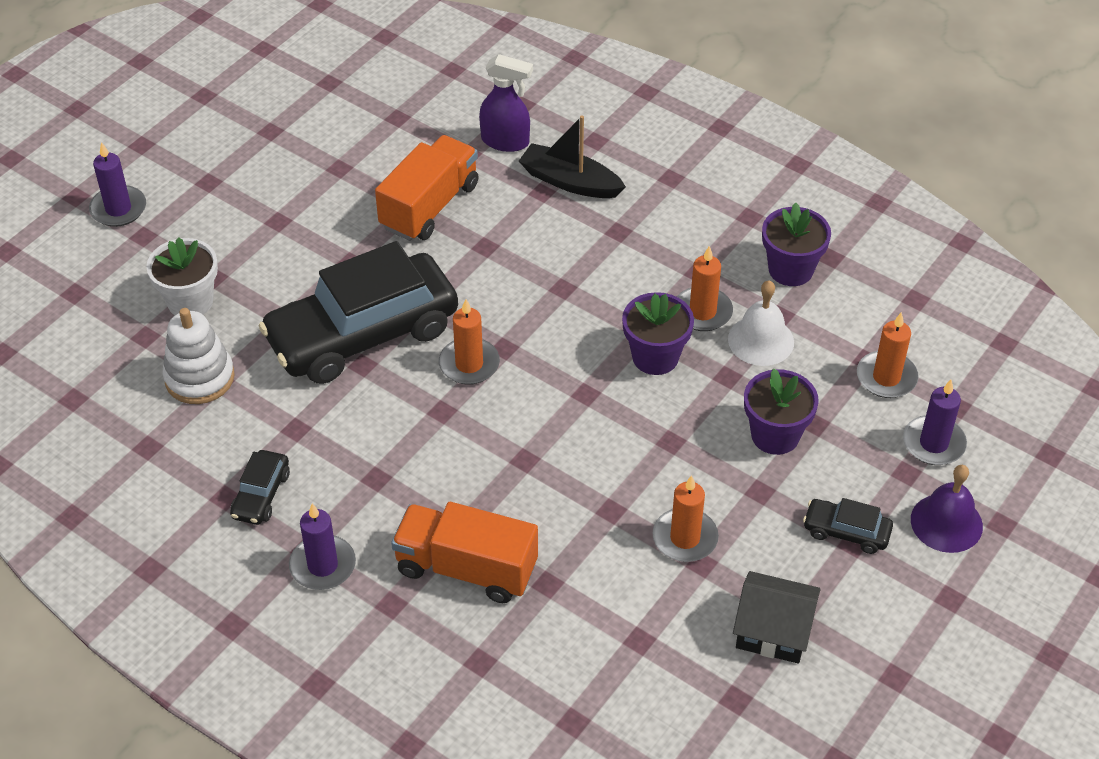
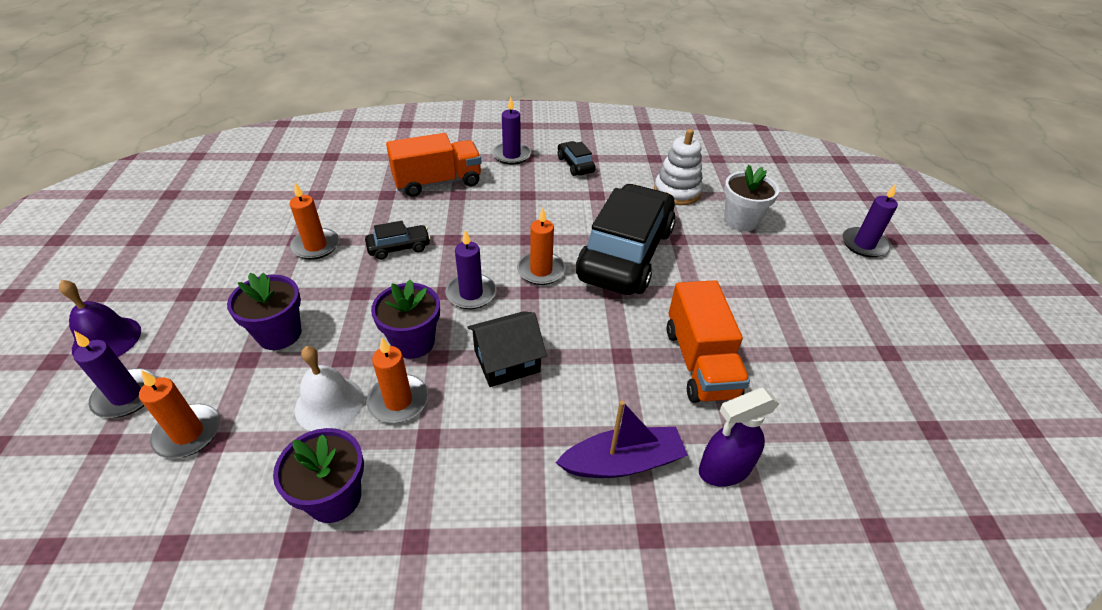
camera: 140 degrees right, 5 degrees down
(562, 377) = (471, 293): none -> purple candle
(570, 182) = (622, 462): black boat -> purple boat
(773, 630) = (231, 228): black house -> black house (507, 361)
(846, 532) = (195, 298): black car -> black car (399, 247)

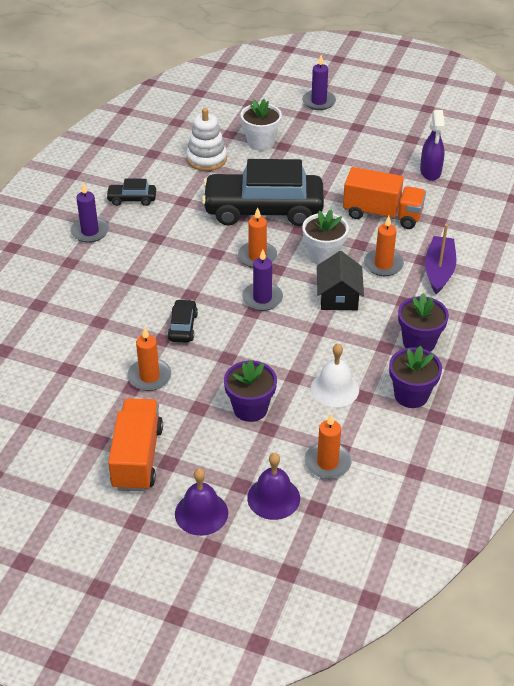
camera: 65 degrees left, 0 degrees up
(126, 395) = (273, 498): purple candle -> purple bell
(398, 401) = (348, 355): orange candle -> orange candle (383, 265)
(413, 342) = (297, 338): purple flower pot -> purple flower pot (419, 342)
(437, 182) = (101, 286): orange truck -> orange truck (137, 457)
(577, 326) = (324, 256): none -> white flower pot
(625, 253) = (263, 210): black car -> black car turned 45 degrees counterclockwise
(724, 469) = (460, 234): purple spray bottle -> purple spray bottle (430, 172)

